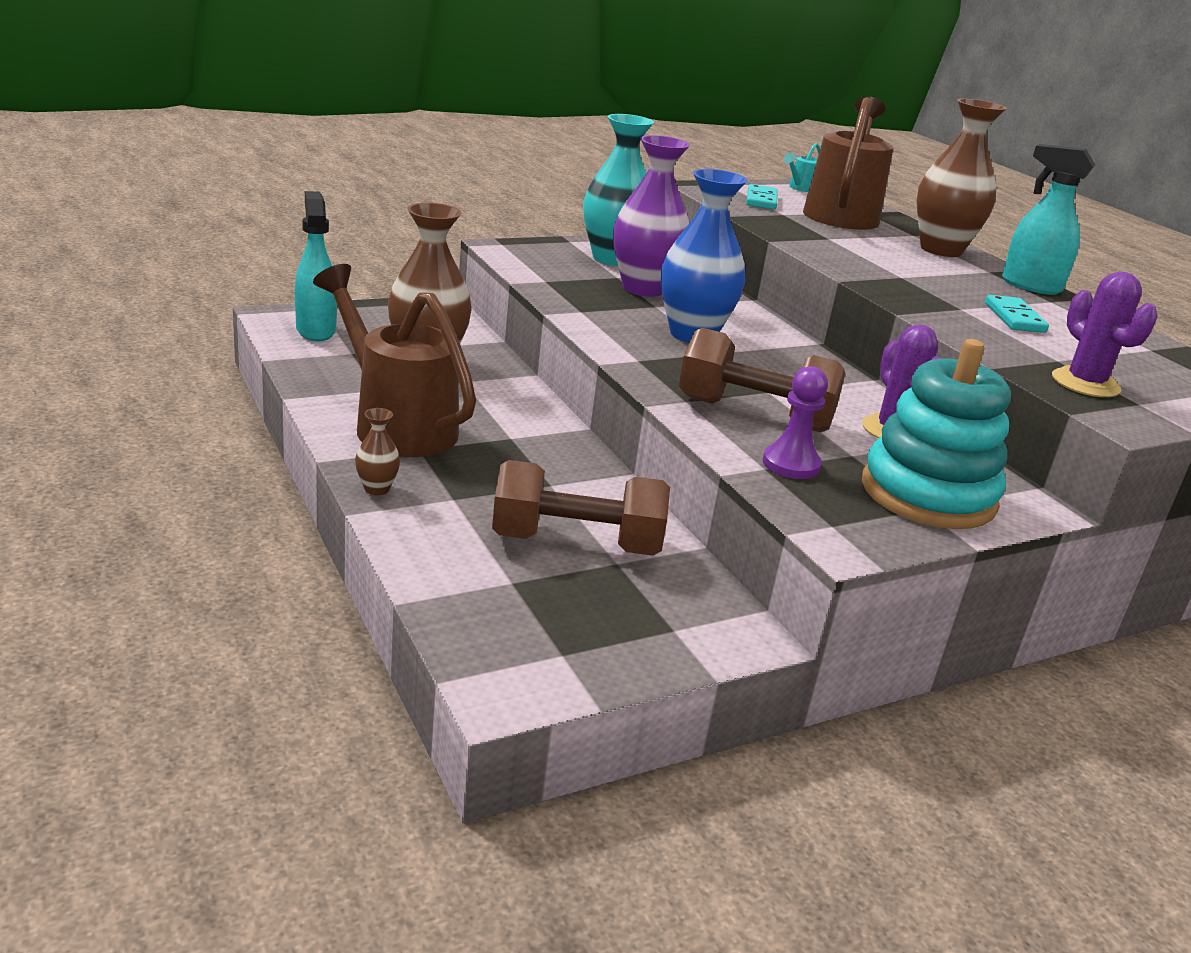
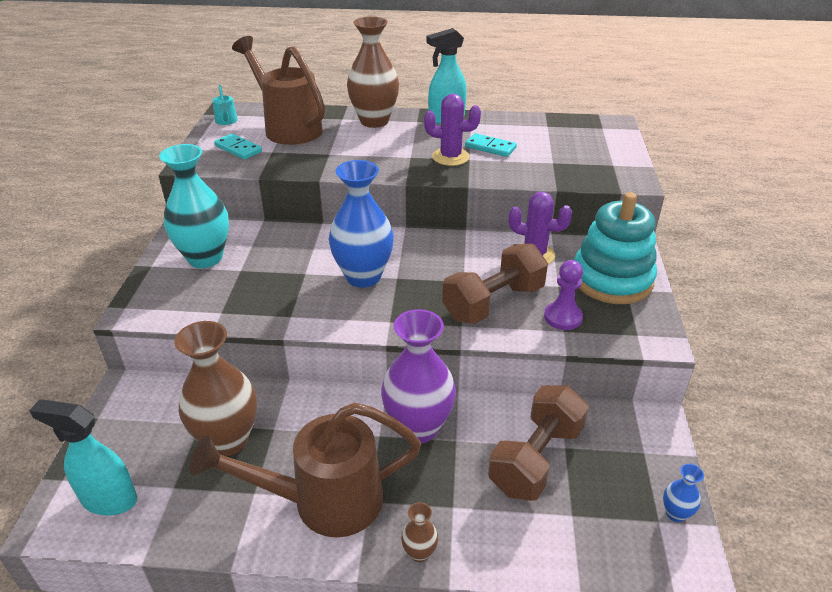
camera: 55 degrees left, 10 degrees up
(588, 668) = (675, 513): none -> blue vase
(643, 289) = (271, 266): purple vase -> purple vase (418, 428)
(1085, 383) = (585, 169): purple cactus -> purple cactus (450, 157)

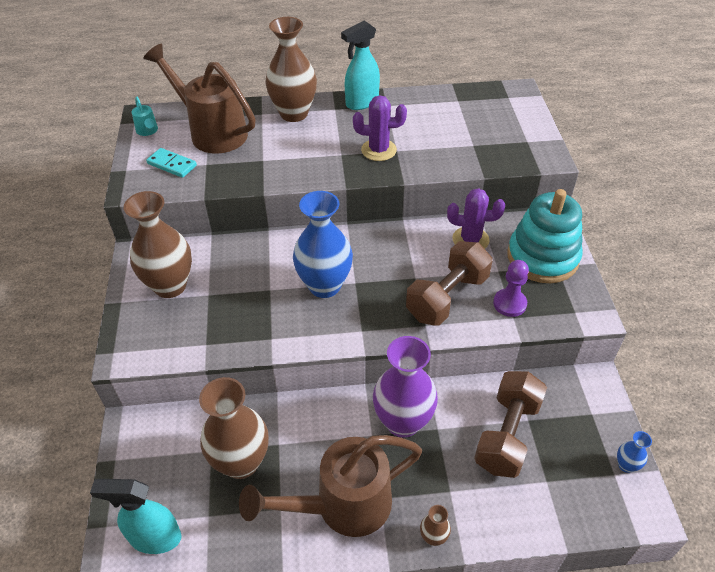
camera: 10 degrees left, 10 degrees up
(205, 258) = (170, 286): turquoise vase -> brown vase
(490, 147) = (412, 134): turquoise domino -> none

